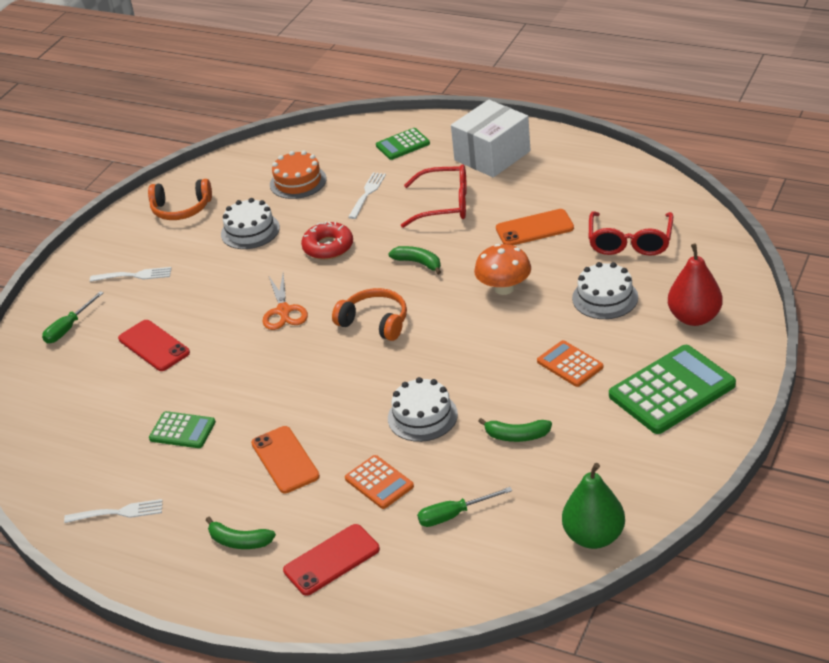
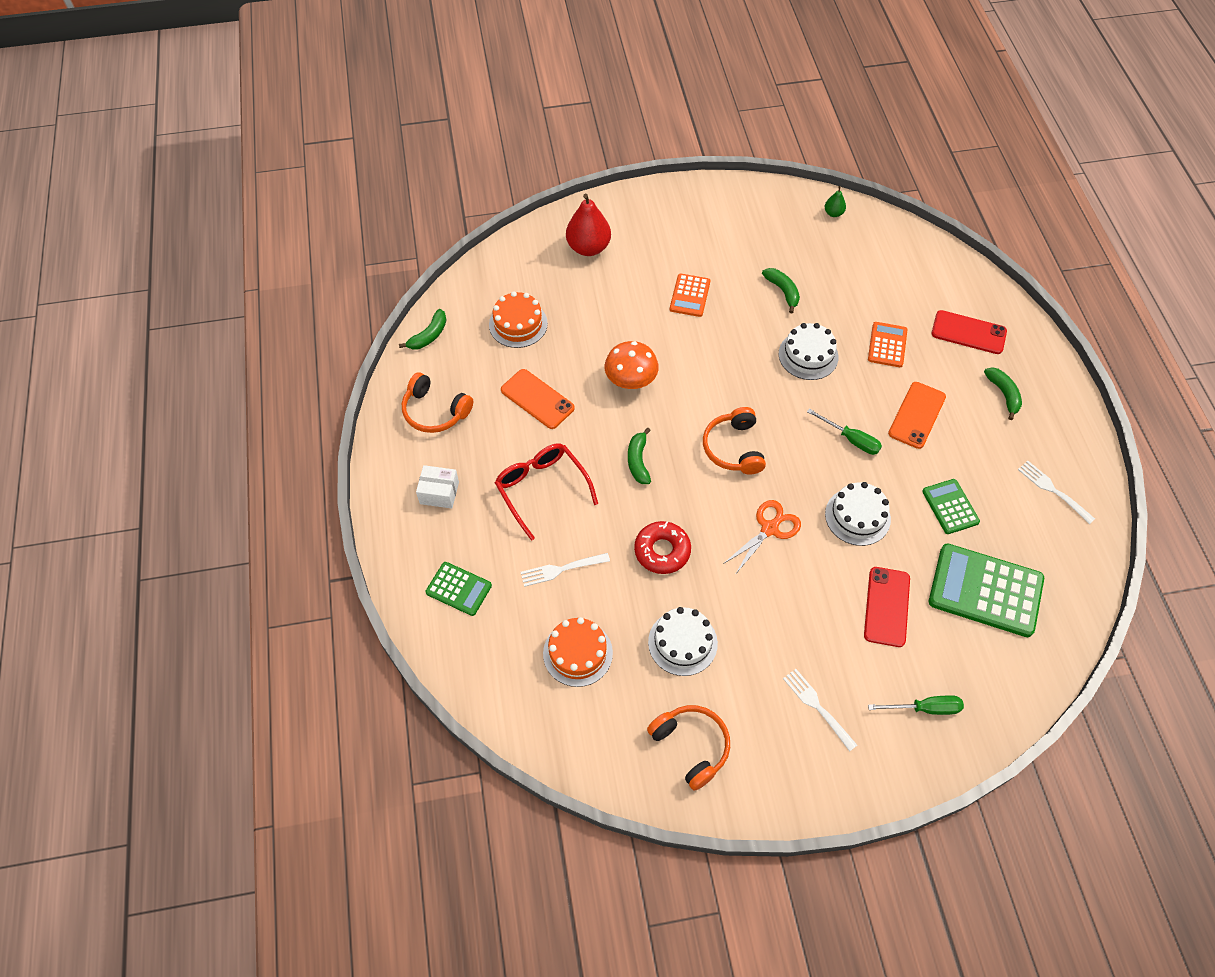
camera: 130 degrees left, 20 degrees up
(454, 515) = (877, 289): green screwdriver -> green screwdriver (851, 439)
(492, 155) = (439, 493): white box -> white box, size x0.52
(573, 172) = (435, 411): none -> orange headphones
(594, 536) = (833, 213): green pear -> green pear, size x0.48
(605, 298) = (600, 309): white cake -> white cake (857, 516)
(630, 242) = (518, 324): red glasses -> orange cake
(660, 189) = (429, 335): none -> green banana
(671, 390) = (675, 229): green calculator -> green calculator (985, 591)

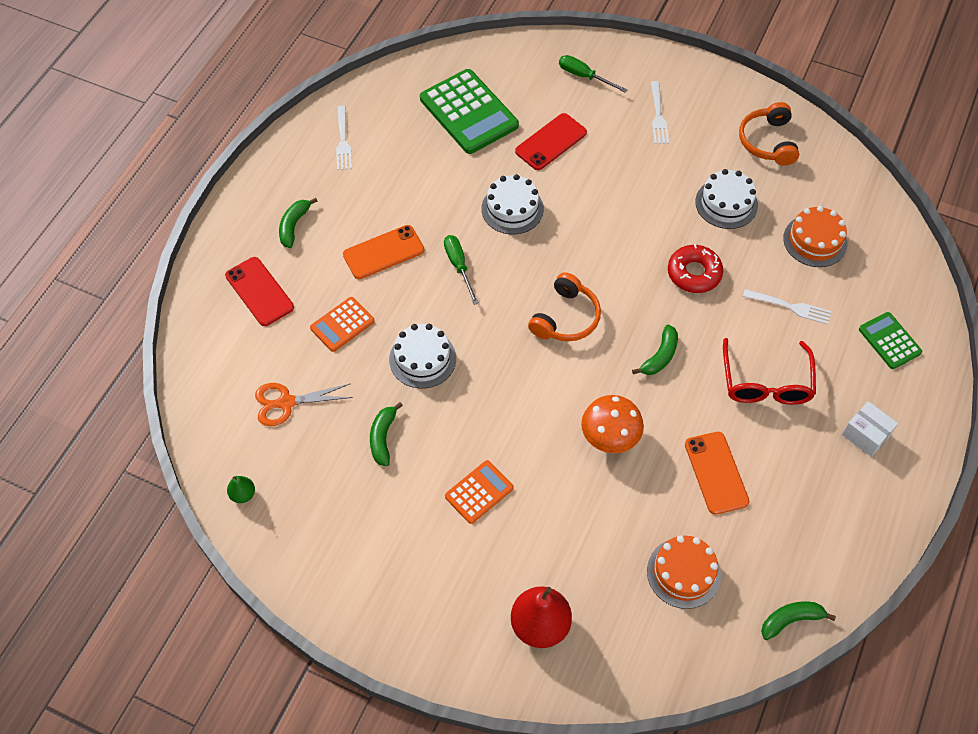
camera: 145 degrees left, 0 degrees up
(435, 411) = (829, 522): orange headphones -> none
(769, 529) = (591, 240): orange scissors -> orange scissors (286, 403)
(950, 507) = (433, 174): green calculator -> none

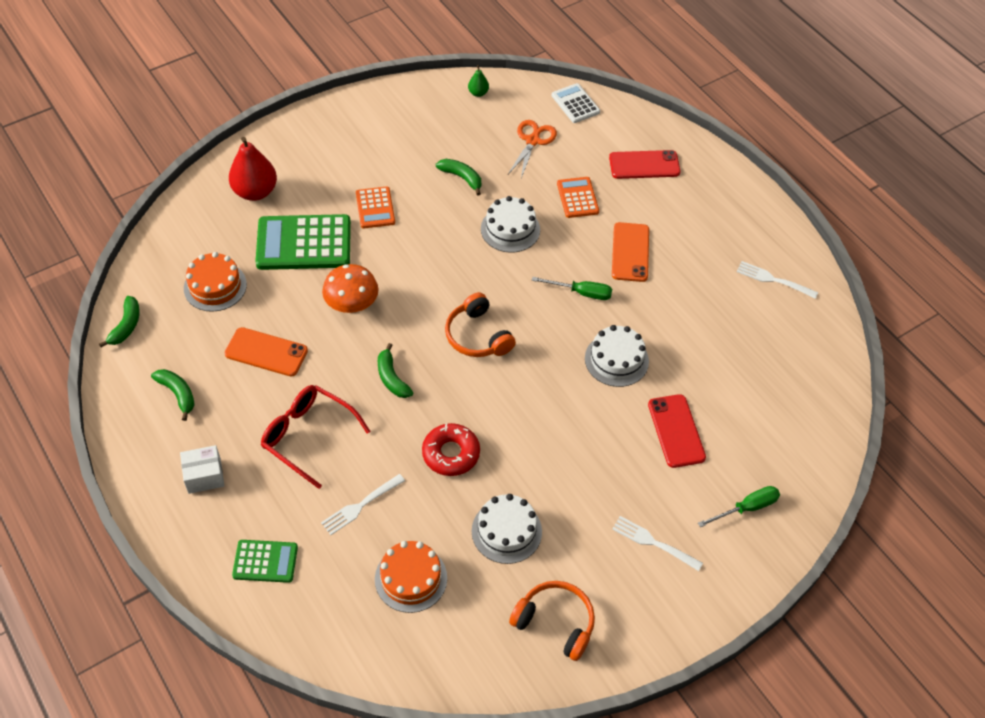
camera: 120 degrees right, 5 degrees down
(203, 392) = (575, 104): none -> white calculator
(294, 226) = (697, 210): green banana -> green banana (177, 394)
(469, 112) = (754, 386): green calculator -> green calculator (304, 243)

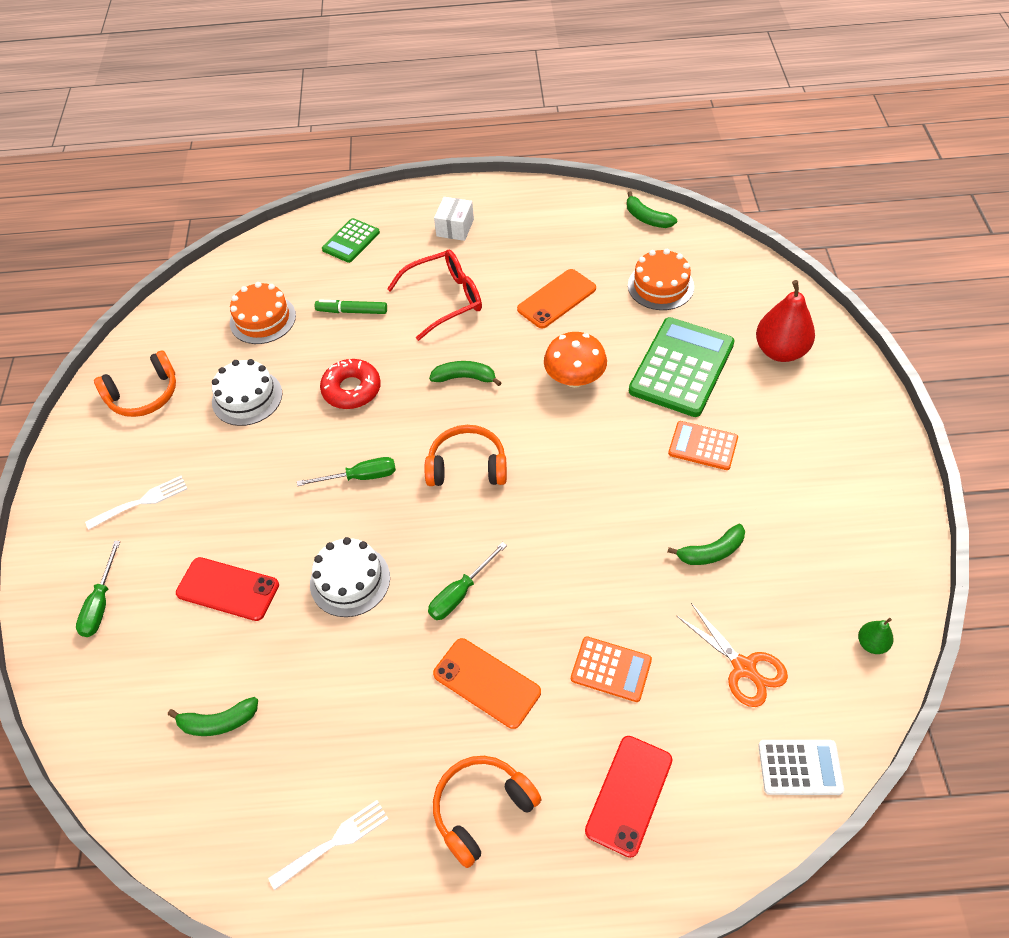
camera: 125 degrees right, 0 degrees up
(177, 394) = (549, 232): green banana -> green banana (218, 722)
(361, 505) = (352, 311): white fork -> green marker
(510, 229) = (599, 565): white cake -> none
(531, 400) = (360, 477): none -> green screwdriver
(702, 223) = (482, 809): none -> orange headphones

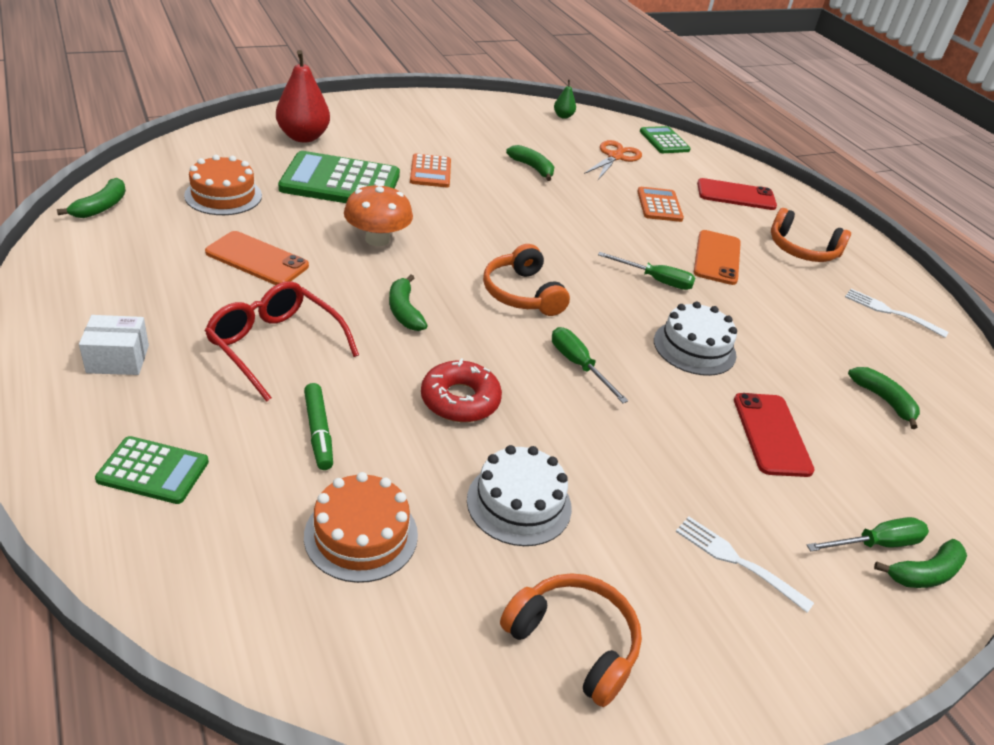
camera: 120 degrees left, 15 degrees down
(63, 622) = (924, 573): none -> green banana
(800, 767) = (664, 141): white calculator -> green calculator

